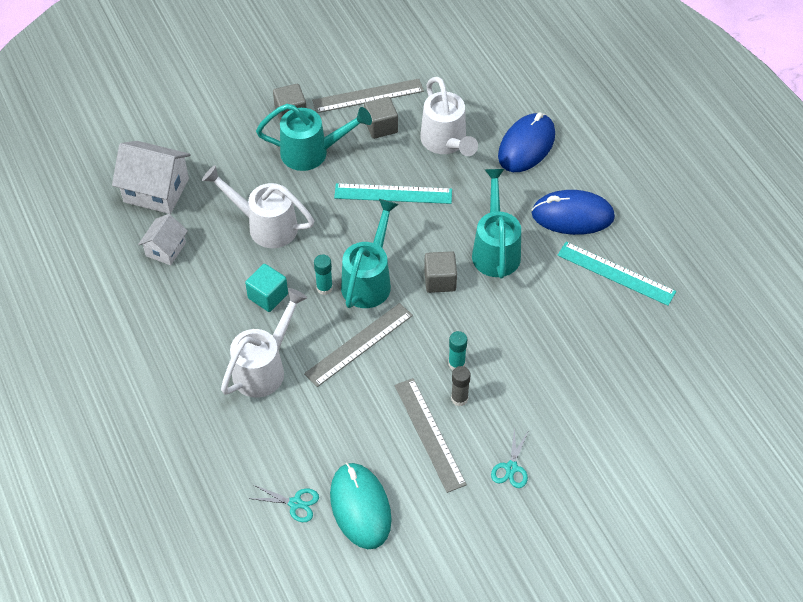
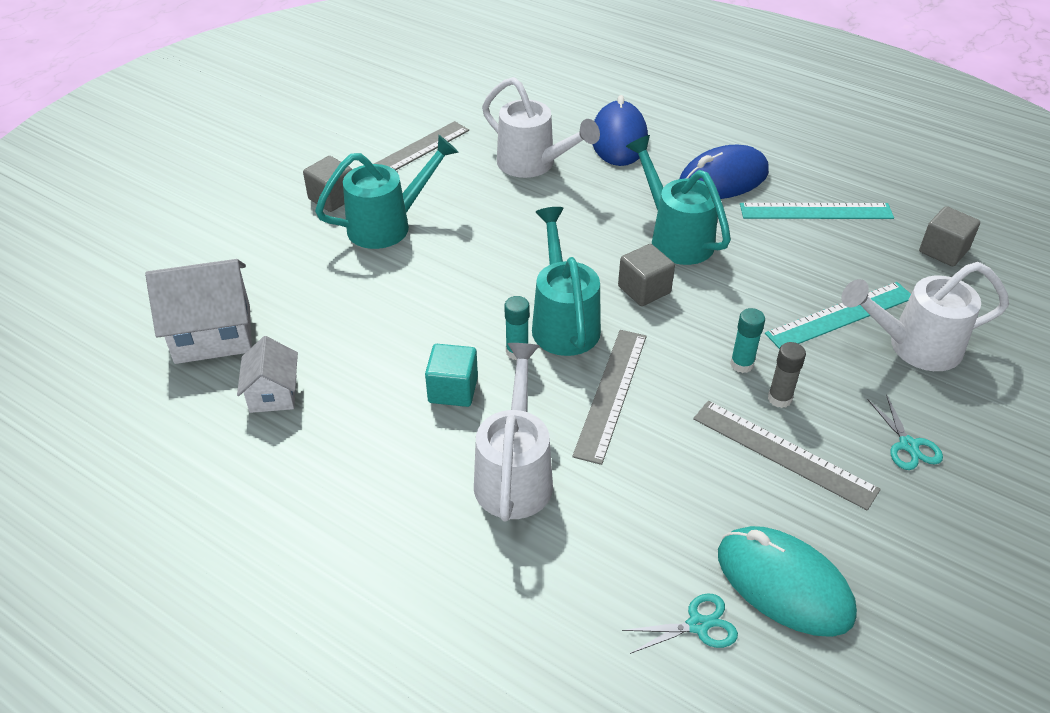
camera: 30 degrees left, 10 degrees down
(265, 226) = (389, 317): white watering can -> white watering can (914, 347)
(381, 127) = (449, 175): grey cube -> grey cube (943, 251)
(393, 194) = (516, 229): turquoise ruler -> turquoise ruler (841, 316)

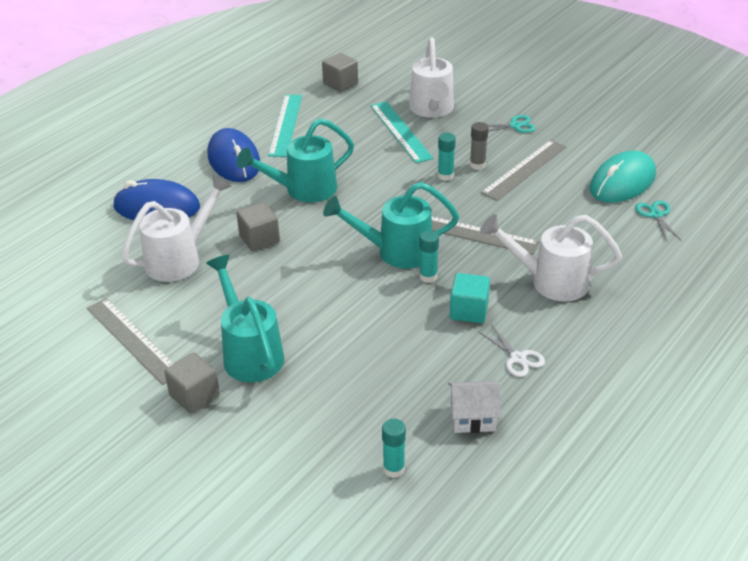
camera: 85 degrees left, 5 degrees down
(213, 334) = (394, 469): white house -> turquoise glue stick
(365, 435) = (518, 358): none -> white scissors
(644, 290) = (363, 210): grey cube -> grey cube (259, 239)

